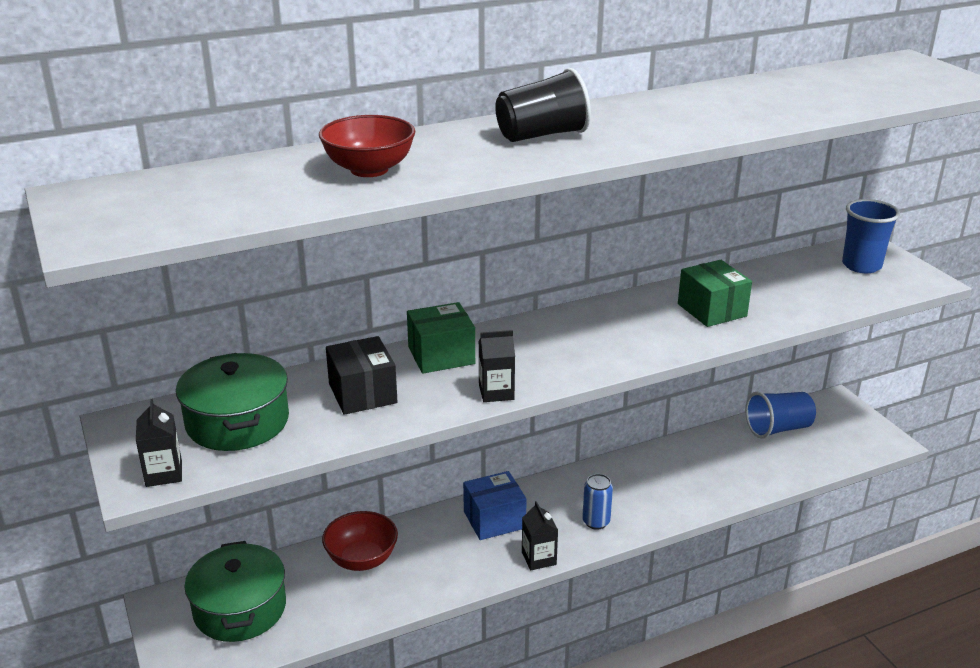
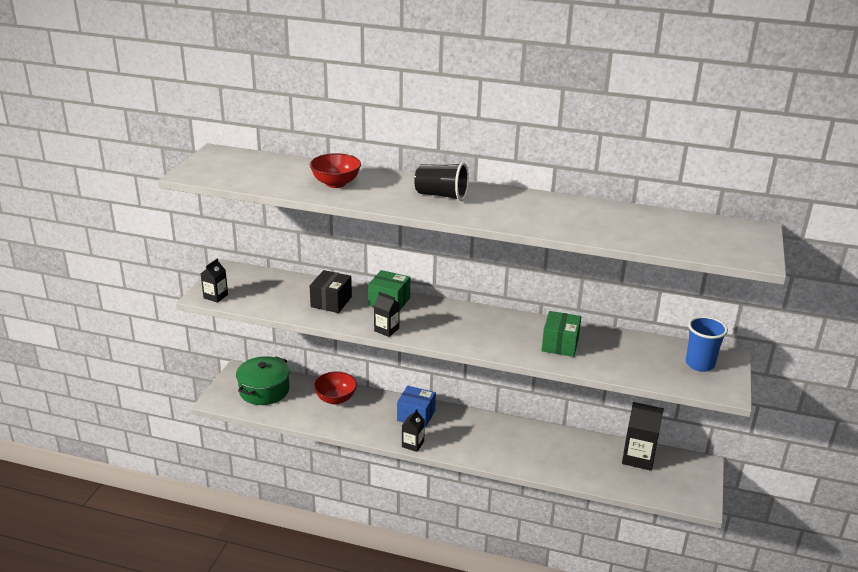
camera: 40 degrees right, 0 degrees up
(237, 422) = (268, 289): green pot -> none
(596, 522) = (463, 445): blue can -> none
(778, 429) = (638, 458): blue cup -> black carton

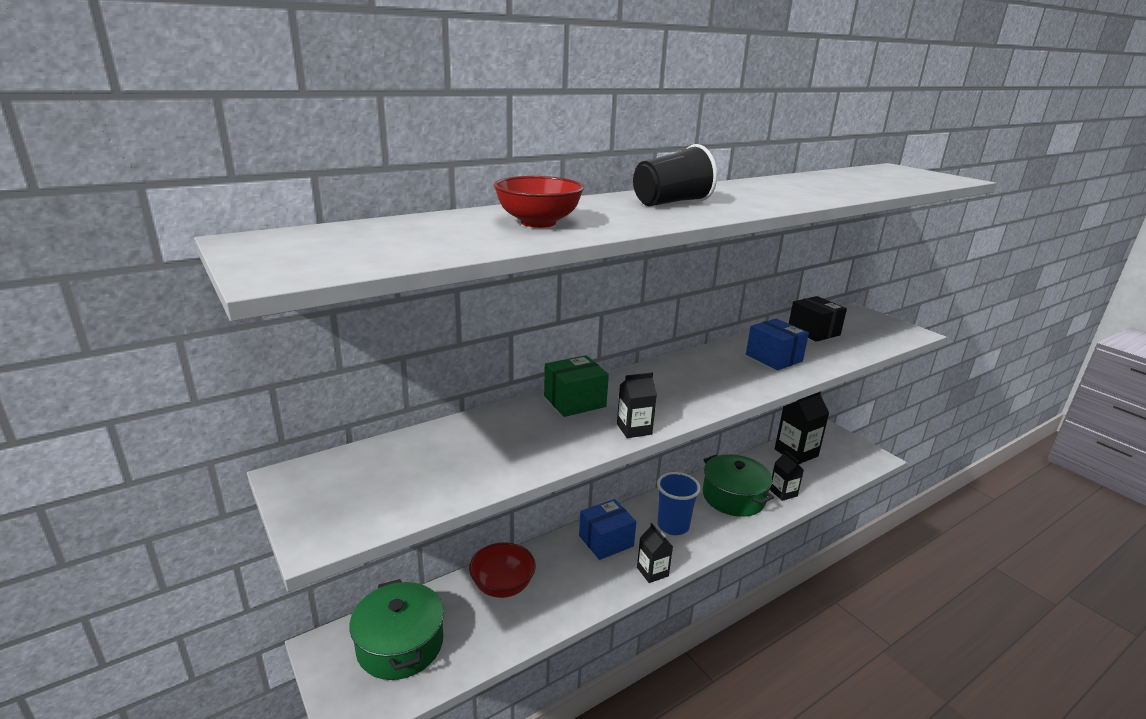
camera: 50 degrees left, 5 degrees down
(215, 296) = (343, 524): black carton -> black carton (783, 493)
(331, 302) = (517, 436): black box -> black box (813, 331)
(533, 448) = (733, 497): none -> green pot
(560, 344) = (773, 358): green box -> blue box
(699, 364) = (862, 324): blue cup -> blue cup (673, 526)

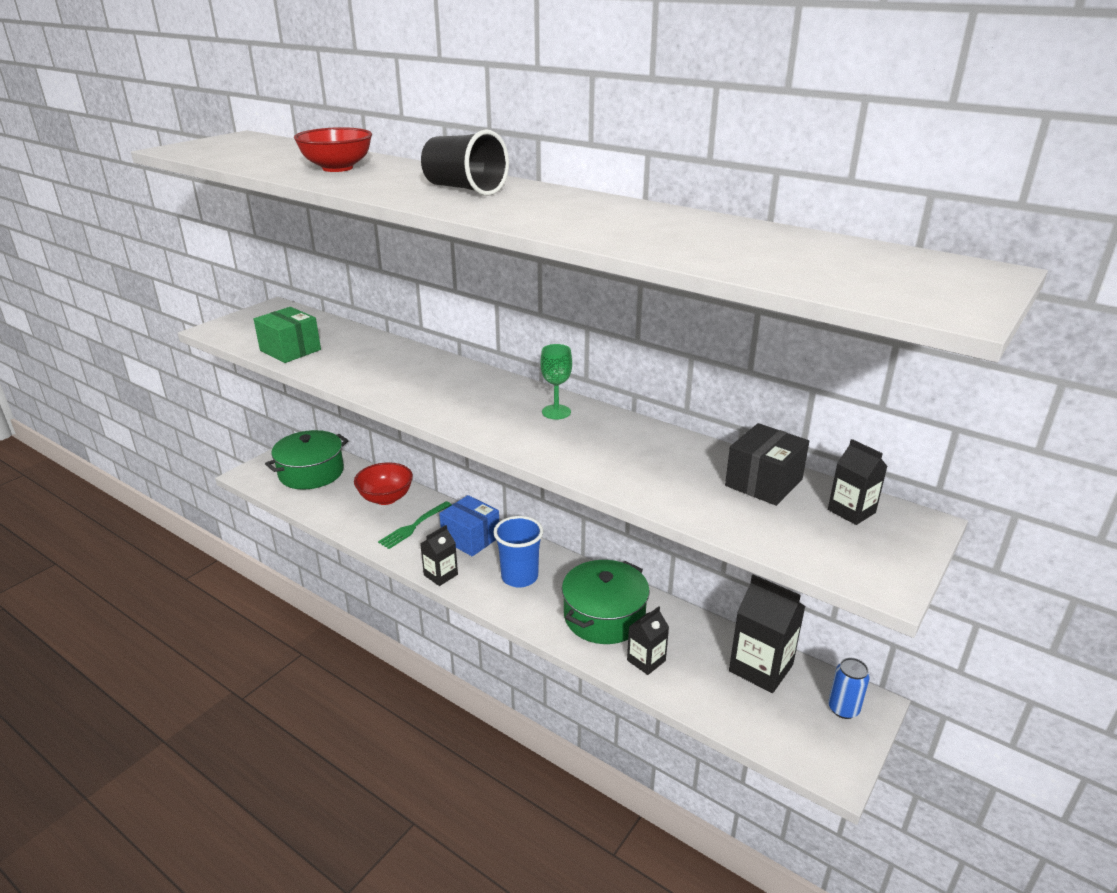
camera: 70 degrees right, 5 degrees up
(566, 574) = (414, 526): none -> green fork
(574, 401) = (431, 366): green box -> green box (290, 350)
(634, 429) = (395, 398): black carton -> black carton (851, 511)
(696, 367) = (556, 412): none -> green goblet
(773, 358) = (631, 456): blue box -> none
(832, 439) = (843, 709): none -> blue can

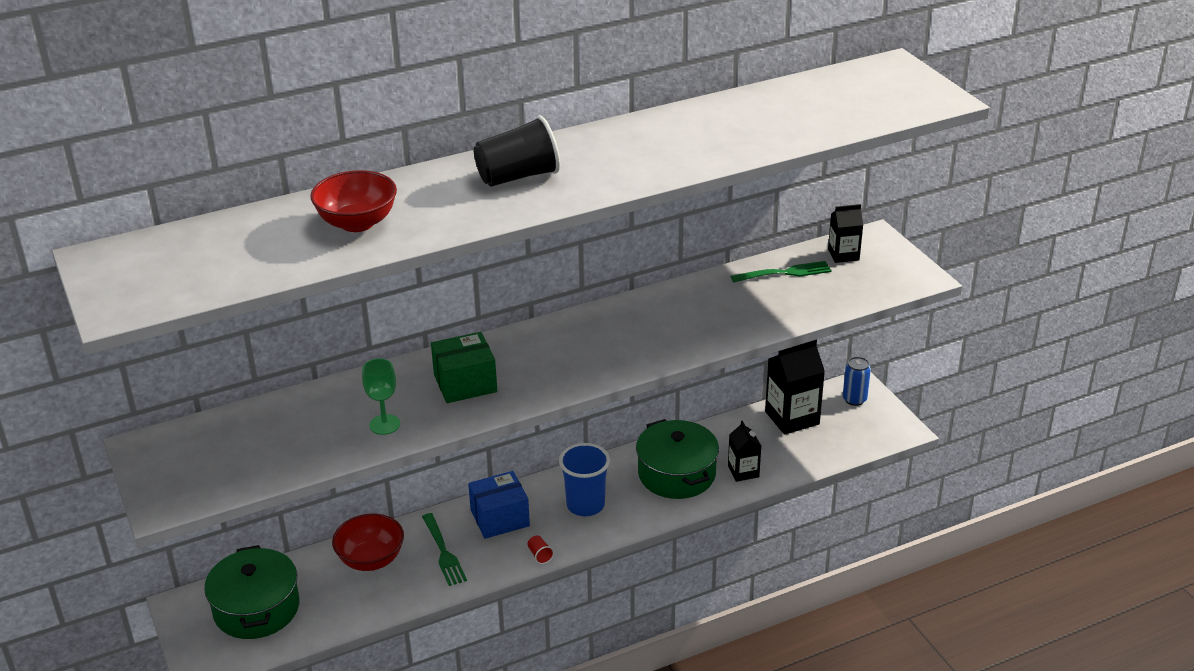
camera: 60 degrees left, 5 degrees up
(290, 350) = (295, 455): green box -> green box (465, 383)
(440, 575) = (540, 555): black carton -> red cup
(556, 412) = (599, 327): green goblet -> green goblet (384, 424)
(763, 482) = (784, 273): black box -> green fork

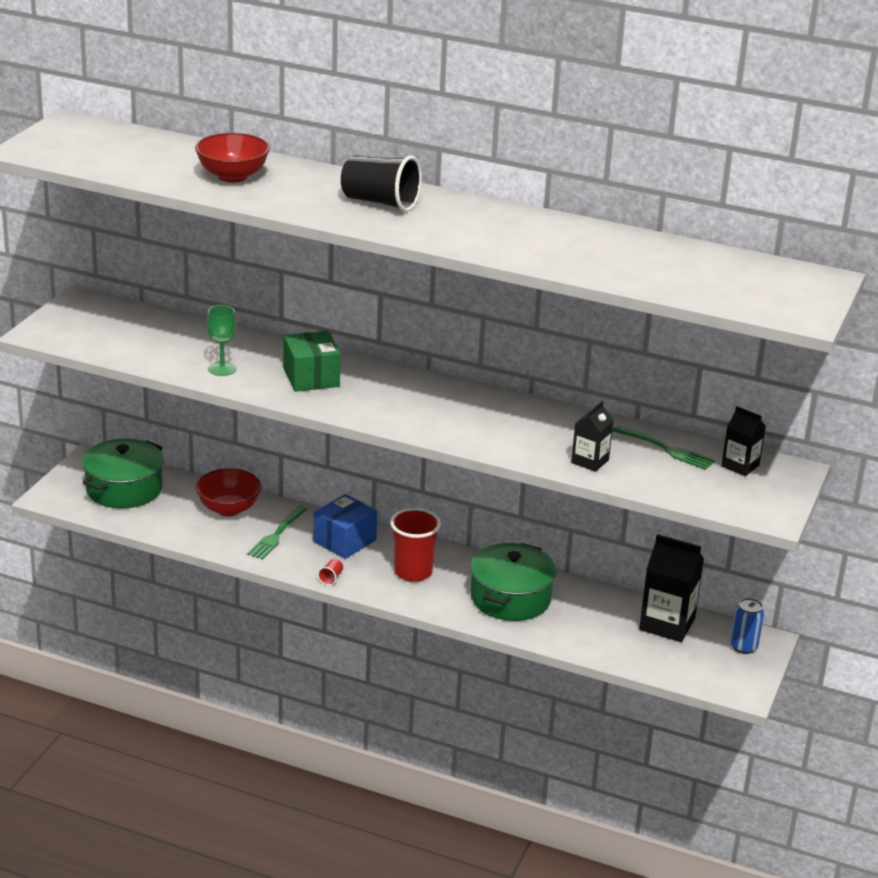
camera: 45 degrees right, 5 degrees down
(465, 383) = (311, 377): green box -> green box turned 45 degrees clockwise
(500, 518) = (344, 541): blue box -> blue box turned 75 degrees counterclockwise
(585, 505) = (413, 572): blue cup -> red cup
(743, 471) = (562, 630): black carton -> black carton (590, 461)

